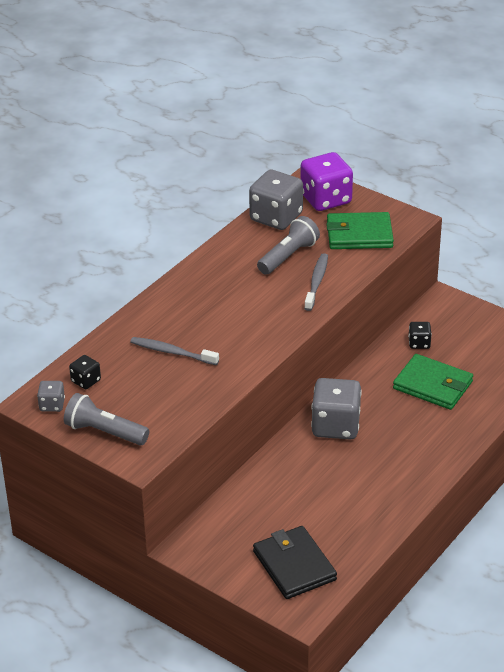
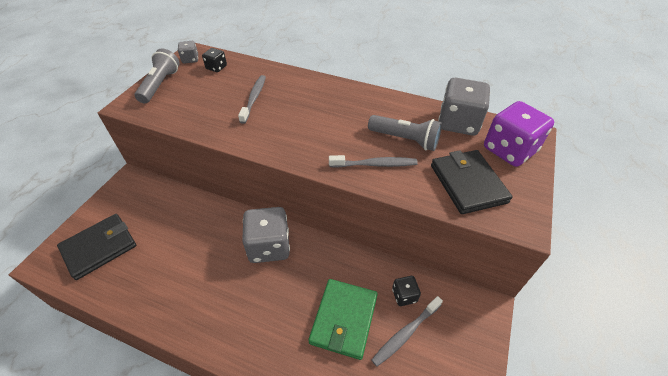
camera: 75 degrees right, 10 degrees up
(359, 234) = (467, 183): green wallet -> black wallet
(455, 351) = (405, 333): none -> grey toothbrush

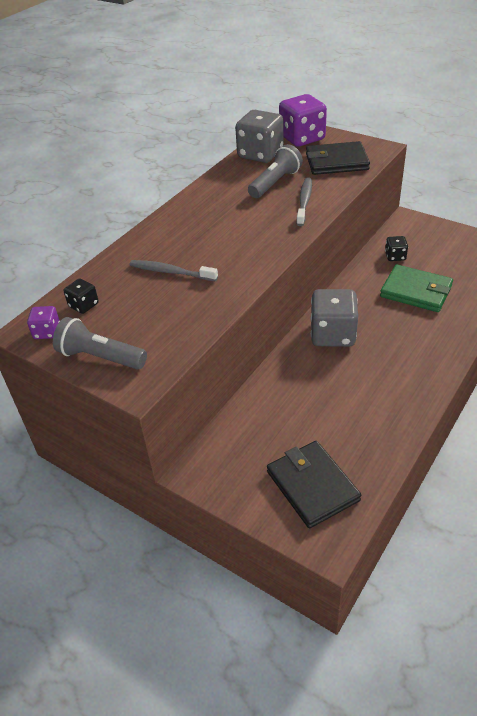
camera: 75 degrees left, 5 degrees down
(190, 59) = (47, 332): grey dice -> purple dice
(405, 333) = (429, 260): grey toothbrush -> none

